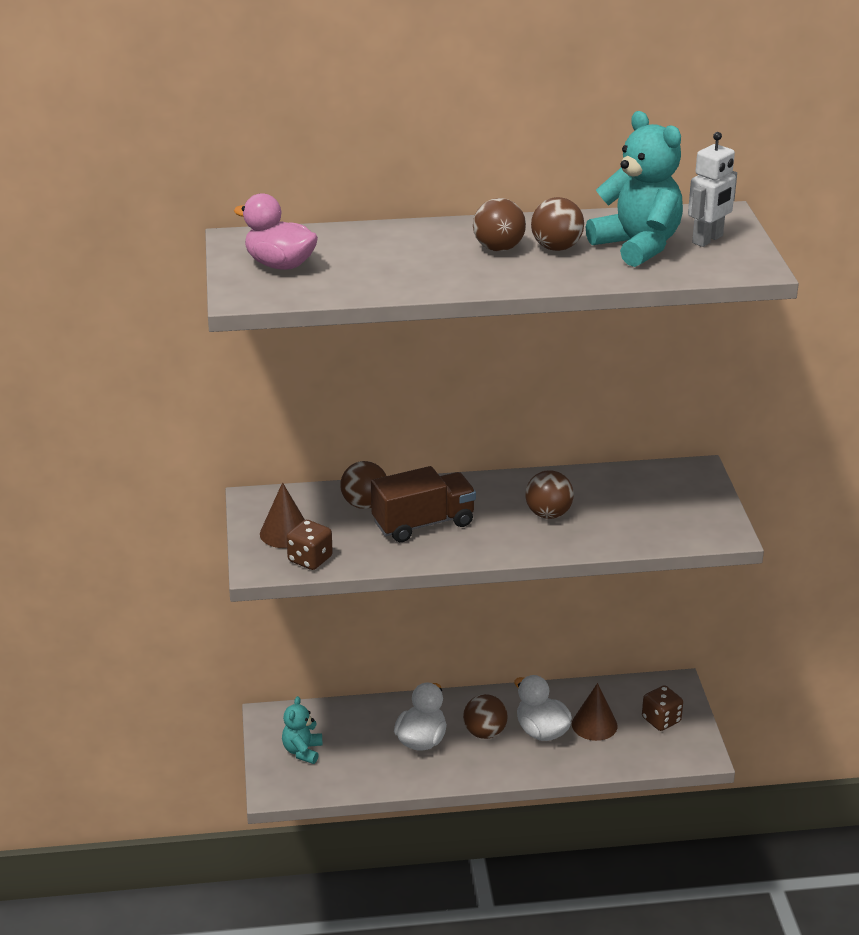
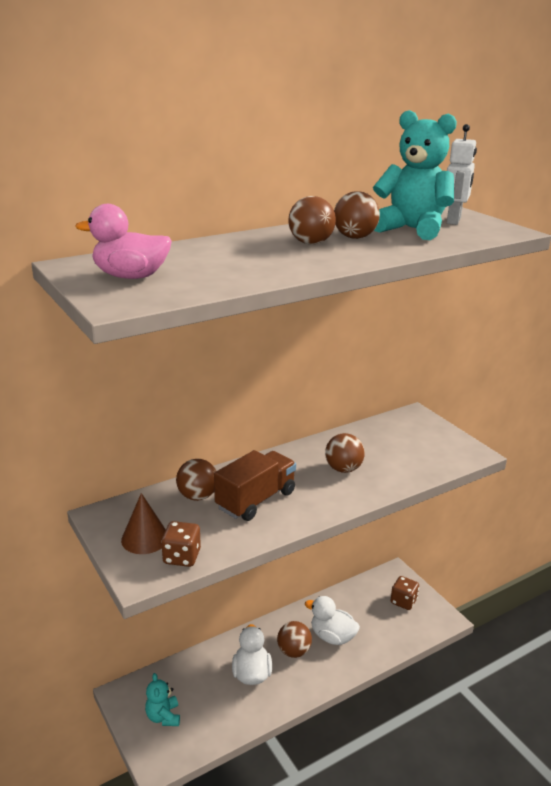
camera: 25 degrees left, 5 degrees down
(594, 725) = (364, 619): brown cone -> none

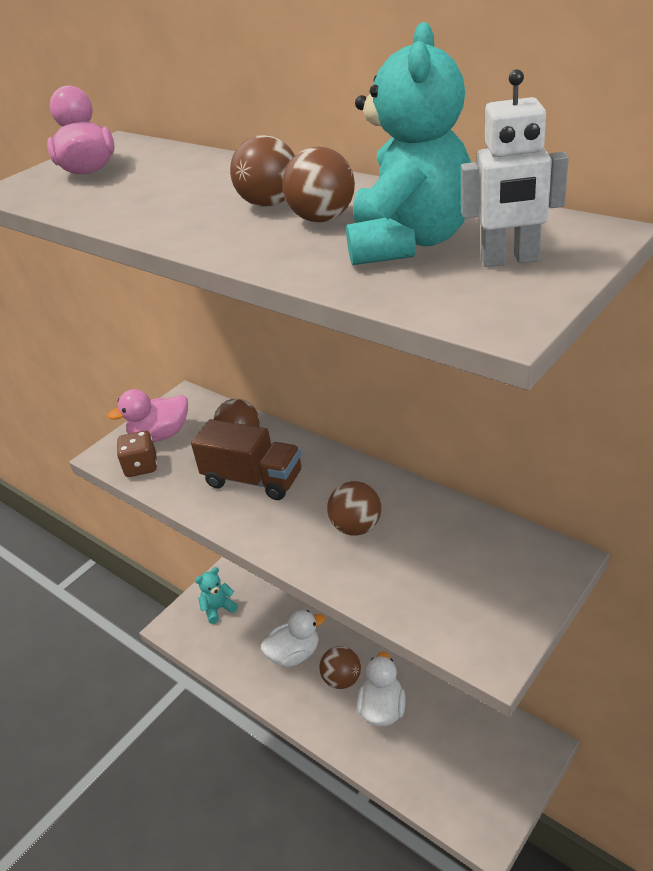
camera: 75 degrees right, 10 degrees up
(145, 538) = (160, 435): brown cone -> pink duck
(403, 601) = (489, 772): brown dice -> none

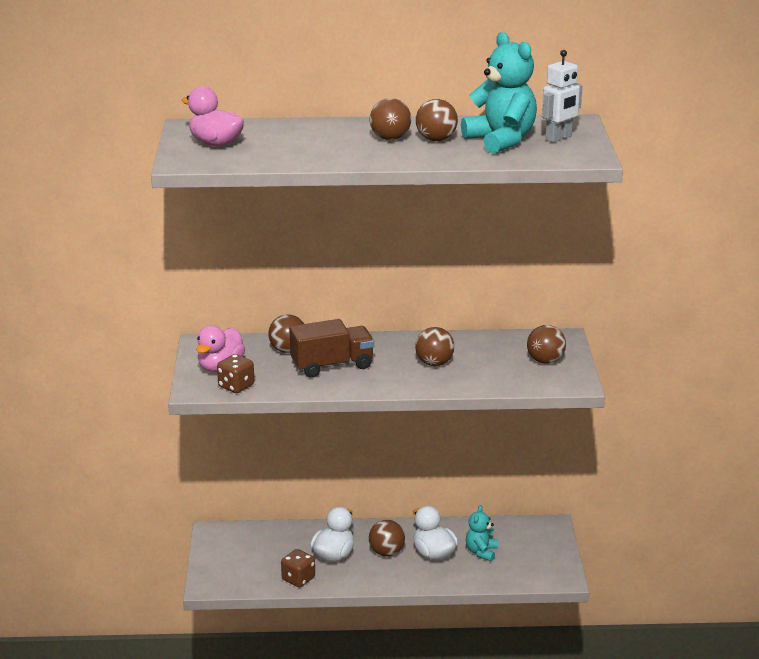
camera: 45 degrees left, 10 degrees down
(218, 609) = (235, 558): turquoise teddy bear -> turquoise teddy bear (481, 552)
(240, 665) = (298, 579): none -> brown dice
(493, 590) = (545, 361): none -> brown ball

